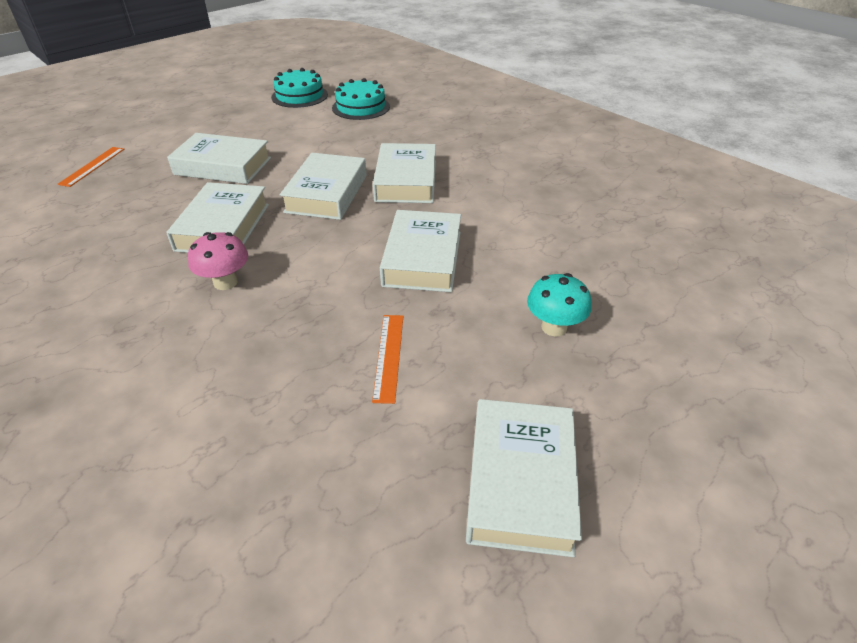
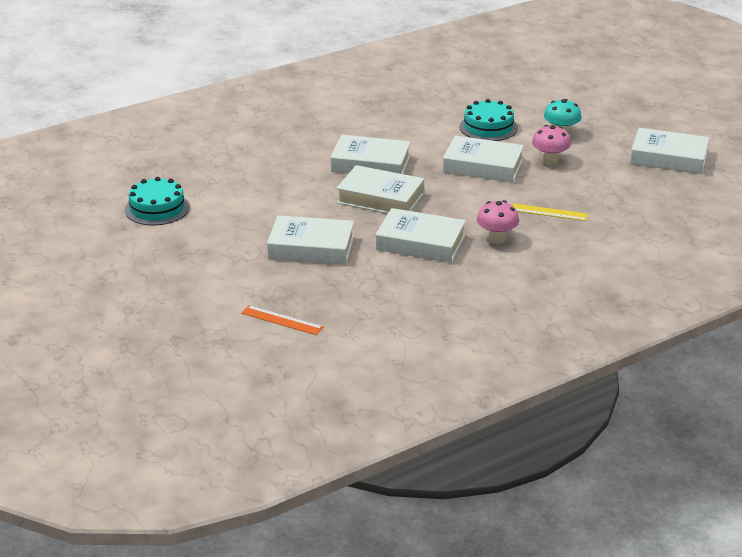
camera: 80 degrees left, 10 degrees down
(223, 166) = (311, 247): white book -> white book turned 75 degrees clockwise
(296, 326) = (549, 212): none -> yellow ruler
(361, 107) = (207, 176): turquoise cake -> turquoise cake (488, 127)
(388, 356) = (580, 184): orange ruler -> none
(457, 319) = (549, 160): none -> pink mushroom

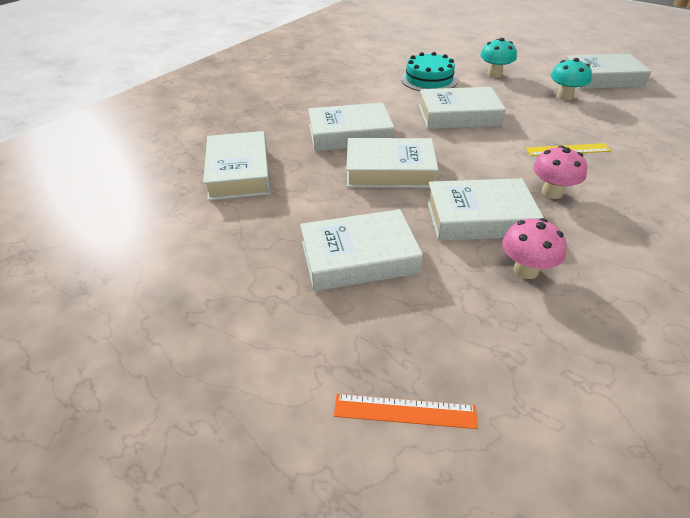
camera: 20 degrees left, 10 degrees up
(157, 208) = (125, 246): turquoise cake -> none
(260, 176) = (239, 172): none -> white book
(549, 160) = (511, 99): pink mushroom -> pink mushroom (526, 270)
(605, 168) = (564, 96): none -> turquoise mushroom

